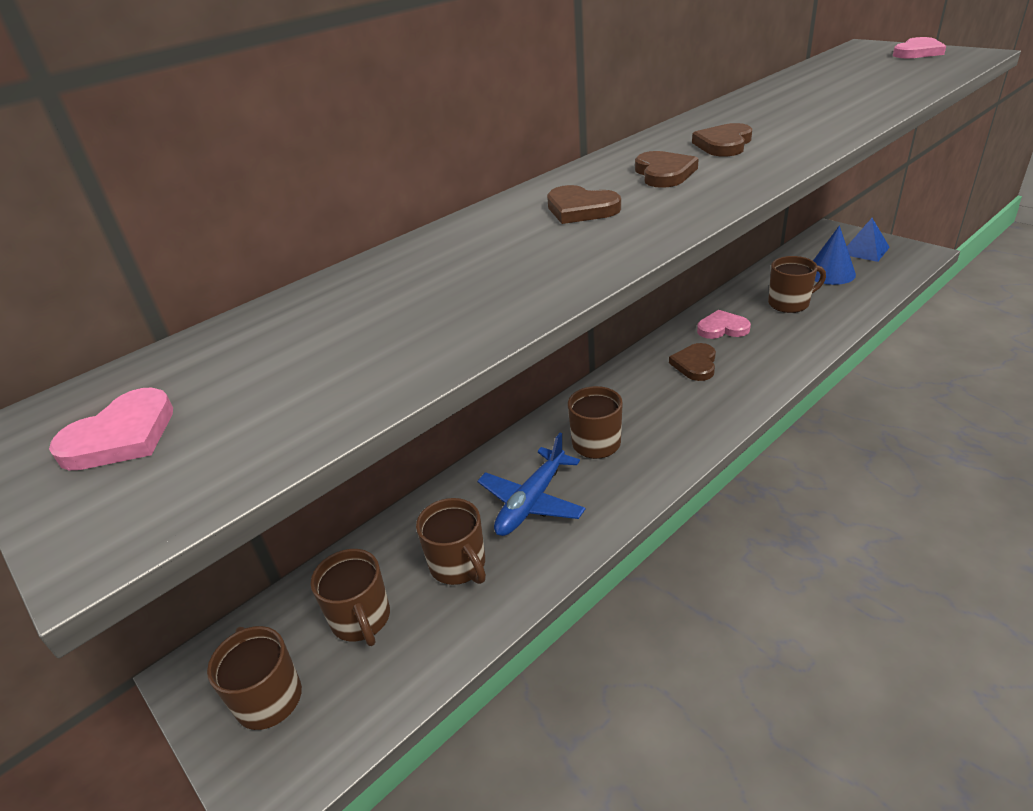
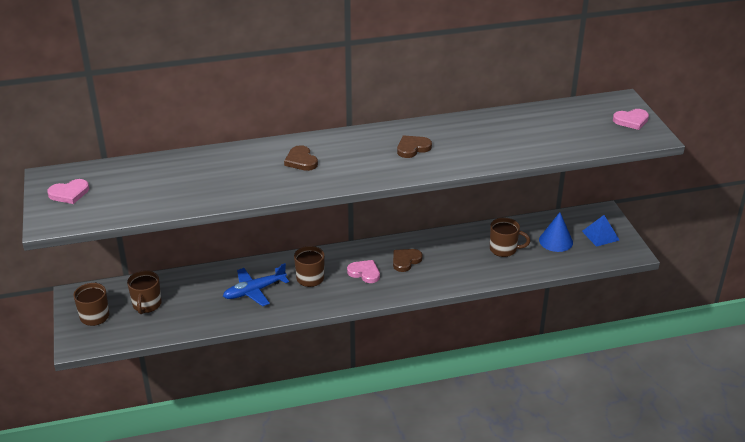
camera: 25 degrees right, 0 degrees up
(459, 565) = (200, 302): brown mug -> none
(664, 173) = (361, 155): brown heart -> none
(722, 328) = (446, 247): pink heart -> pink heart (364, 273)

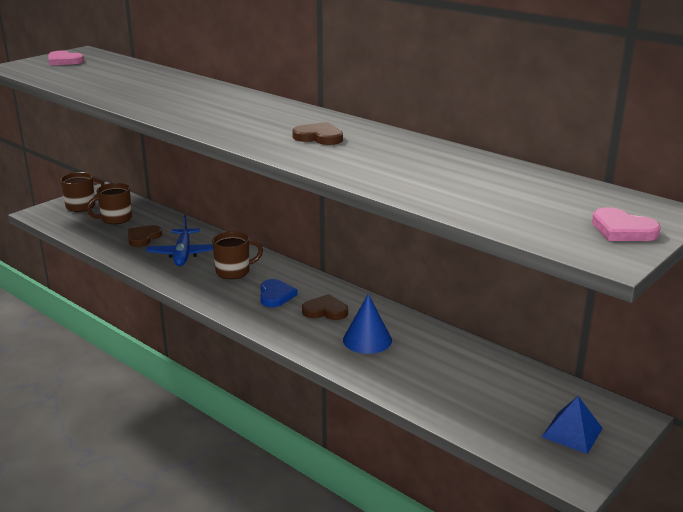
camera: 55 degrees right, 10 degrees down
(254, 291) = (183, 254): blue plane -> blue plane turned 120 degrees counterclockwise
(301, 161) = (220, 106): brown heart -> brown heart (143, 238)
(364, 273) = (275, 295): pink heart -> blue heart
(504, 249) = (431, 365): brown mug -> none
(556, 241) = (504, 398): blue cone -> blue cone (367, 340)

